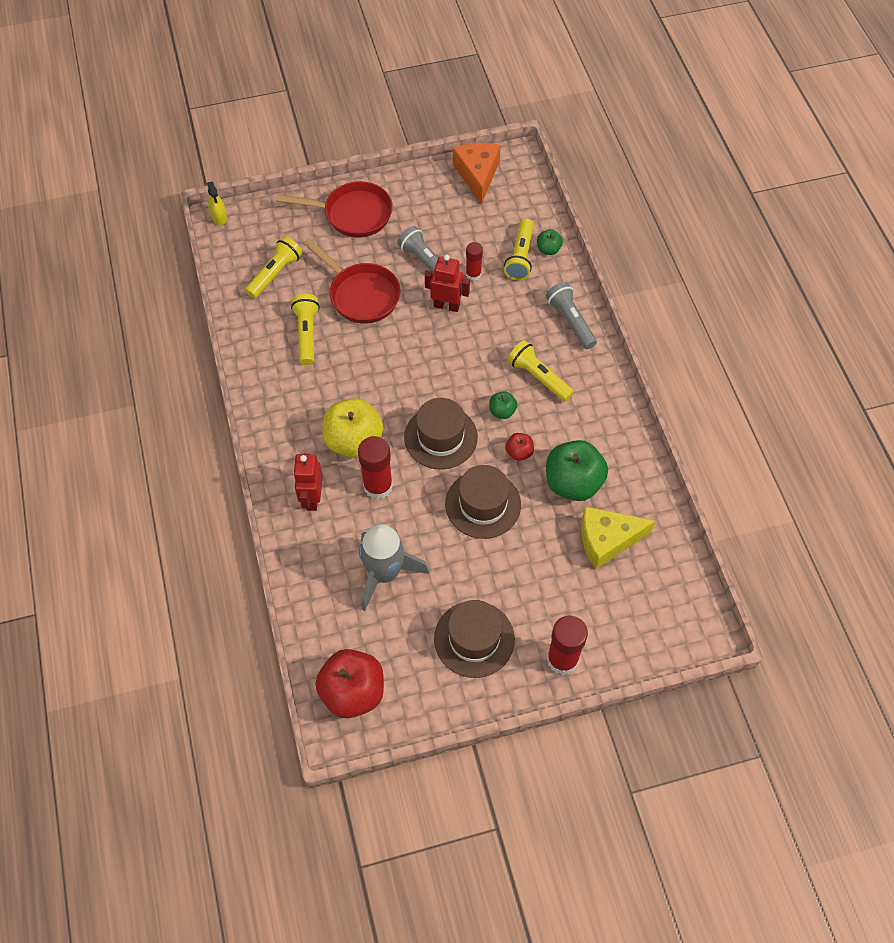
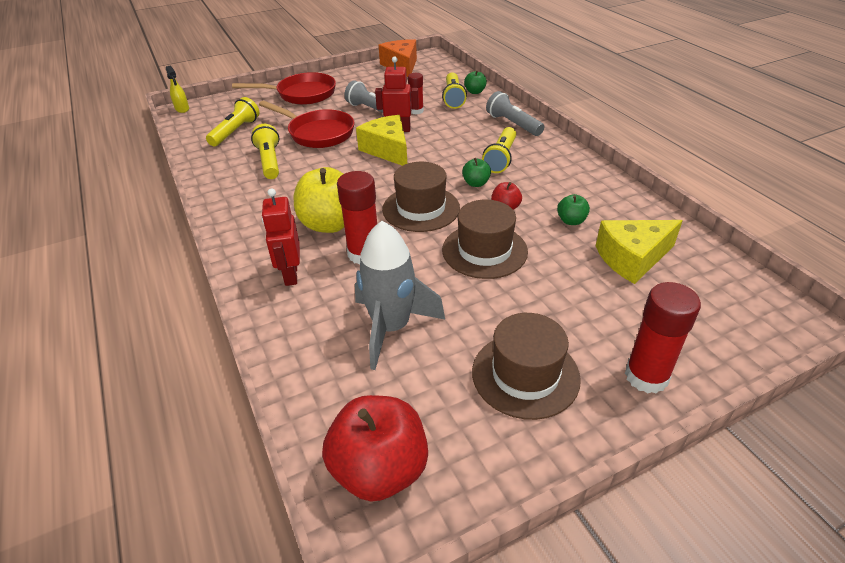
camera: 10 degrees left, 20 degrees down
(428, 339) = (387, 150): none -> yellow cheese
(539, 377) = (501, 158): yellow flashlight -> yellow flashlight turned 105 degrees counterclockwise
(573, 483) = (571, 221): green apple -> green apple, size x0.47

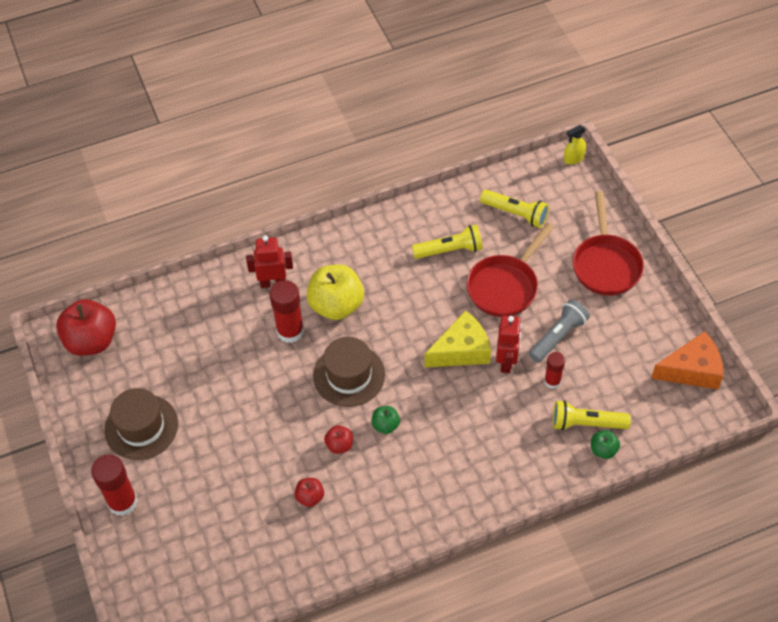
camera: 95 degrees right, 15 degrees up
(391, 328) = (202, 349): grey rocket -> none
(484, 251) = (279, 419): brown hat -> none
(501, 158) = (432, 455): yellow flashlight -> none
(513, 124) = (509, 480): grey flashlight -> none
(571, 221) = (310, 497): green apple -> red apple
(632, 258) = (248, 533): yellow cheese -> none

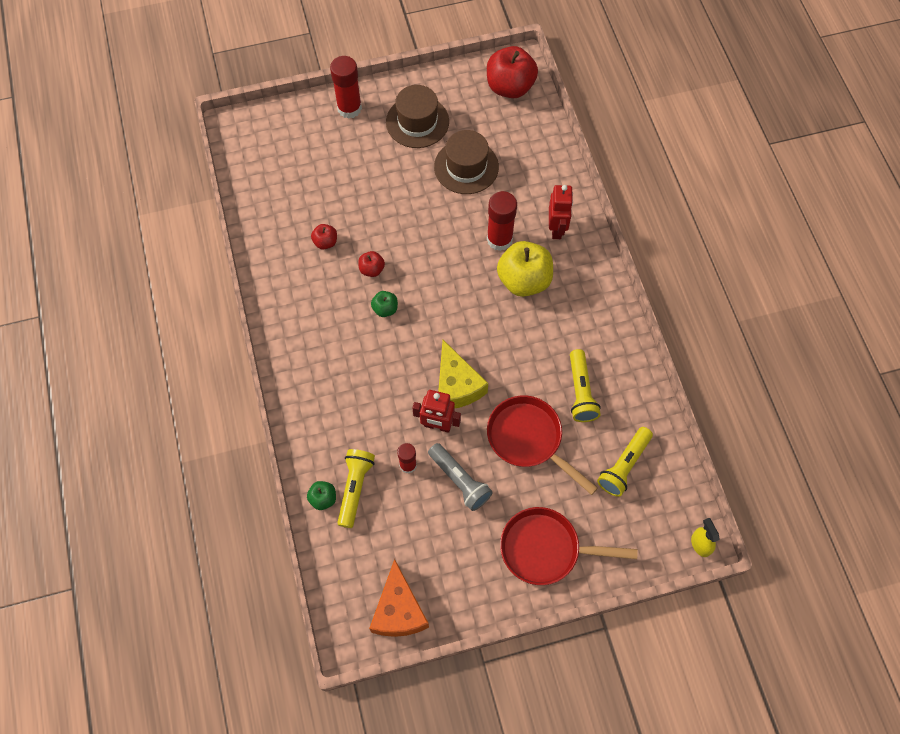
camera: 95 degrees right, 10 degrees up
(349, 375) = (443, 284): brown hat -> brown hat (466, 167)

